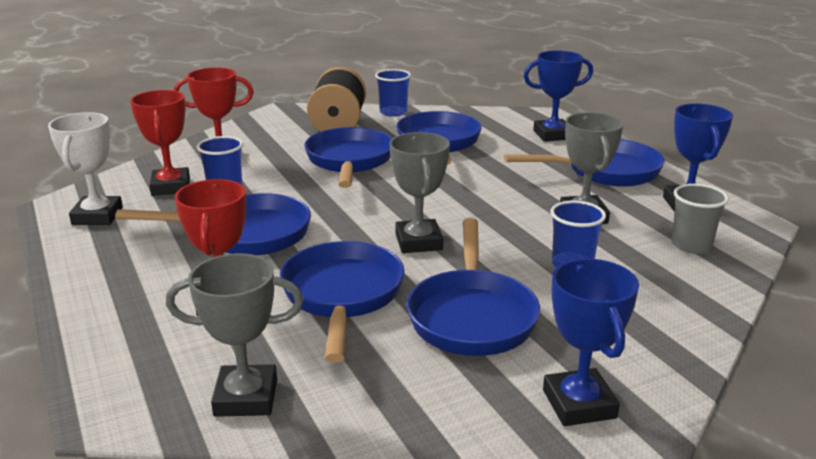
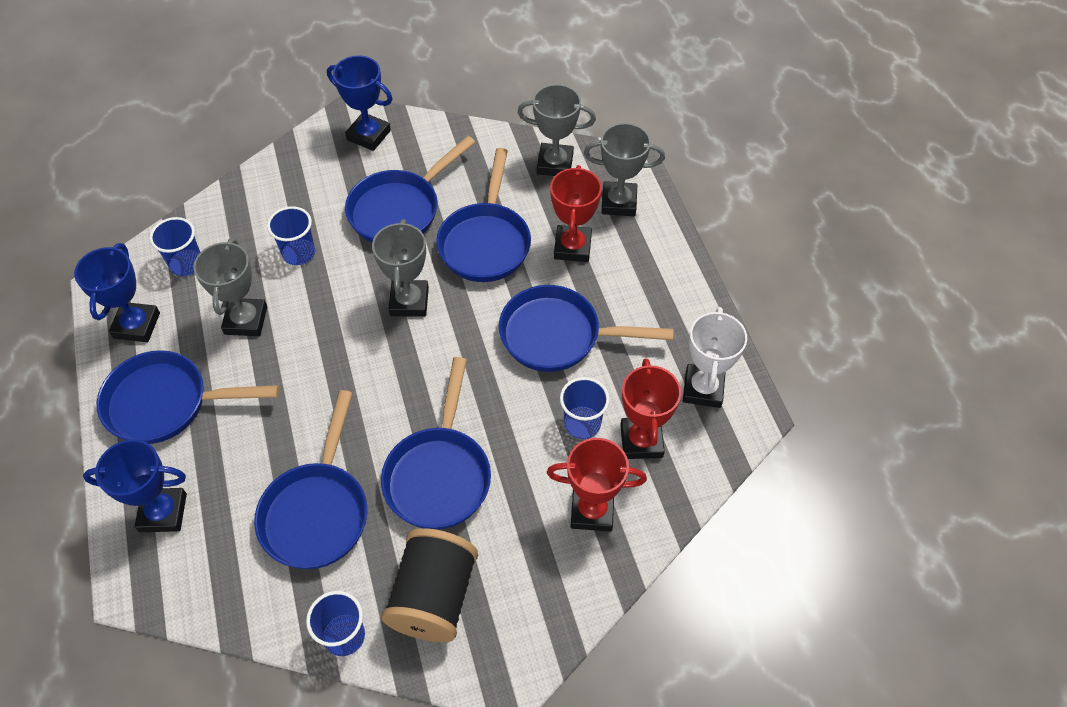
camera: 170 degrees left, 30 degrees up
(147, 357) = (619, 202): none -> grey trophy
(472, 316) = (400, 210): blue pan -> blue pan turned 150 degrees counterclockwise
(579, 404) = (369, 135): blue trophy -> blue trophy turned 60 degrees counterclockwise
(691, 245) = (186, 264): grey cup -> blue cup

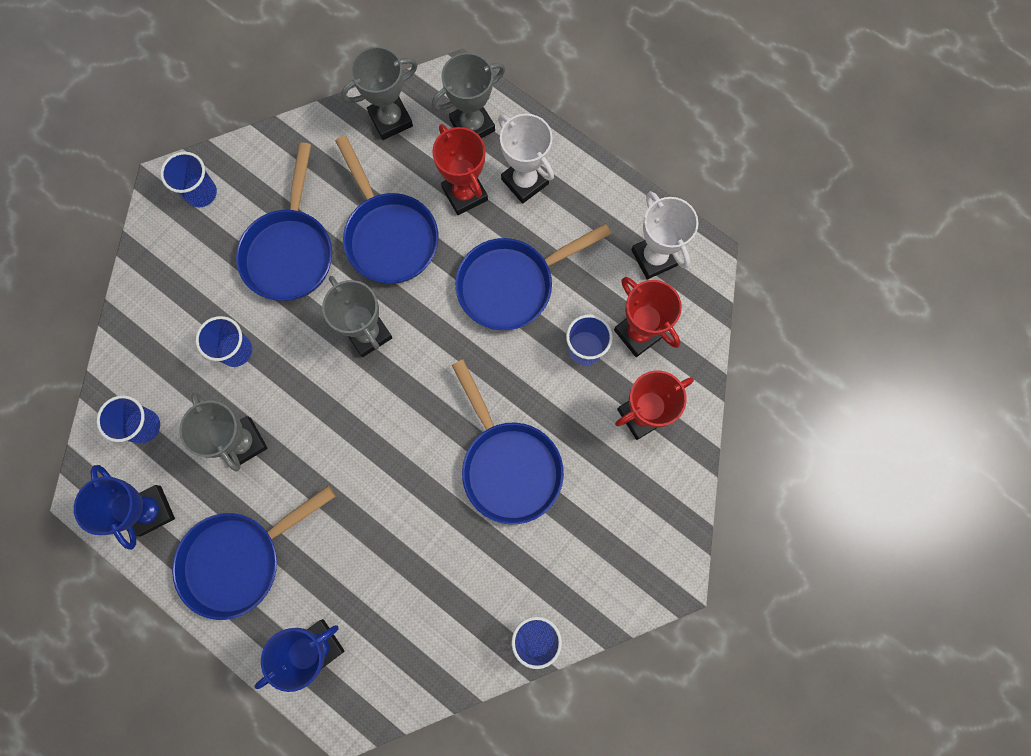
camera: 35 degrees left, 20 degrees up
(317, 511) = (438, 559): blue pan -> none
(369, 135) = (201, 193): blue trophy -> blue cup
(434, 597) = (577, 562): black spool -> none
(631, 266) = (524, 181): none -> white trophy

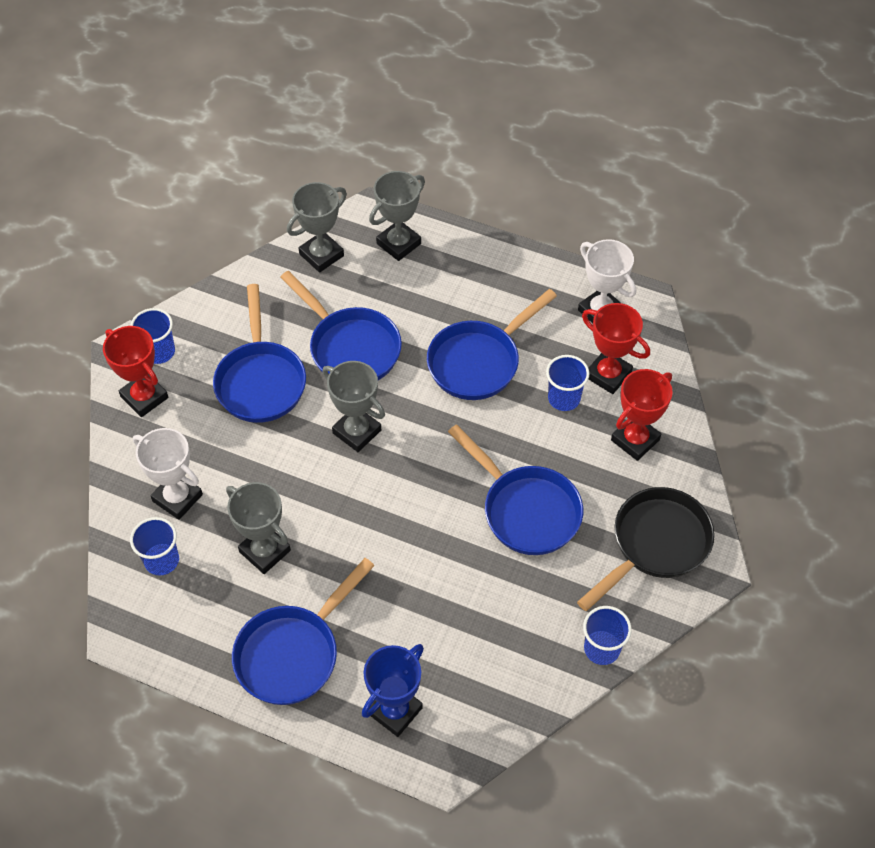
camera: 15 degrees left, 20 degrees down
(151, 510) = (191, 632): blue trophy -> none
(236, 350) = (233, 475): blue cup -> none
(464, 194) = (410, 299): red trophy -> red trophy (144, 397)
(524, 181) = (462, 277): white trophy -> white trophy (177, 498)
(624, 538) = (655, 544): none -> black pan

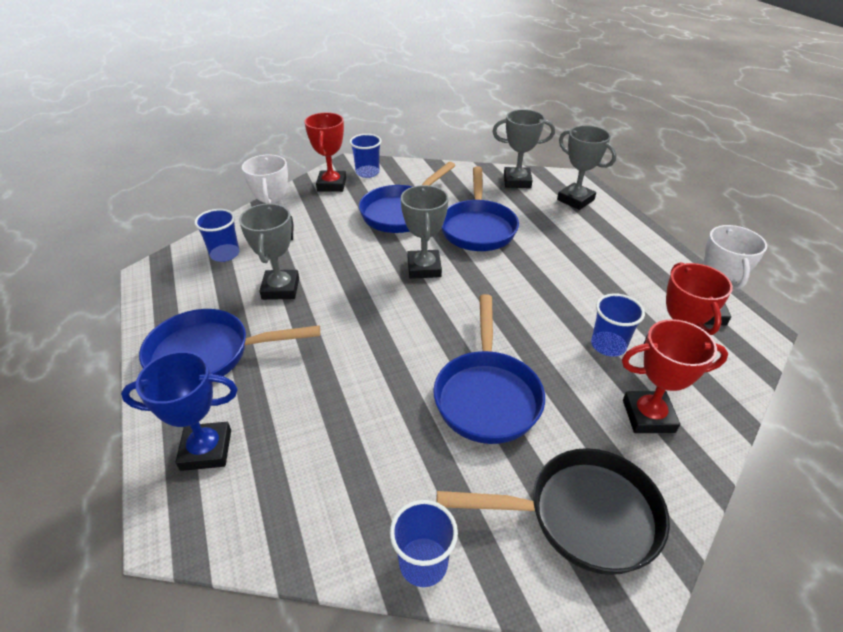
camera: 45 degrees right, 15 degrees down
(398, 243) = (575, 200): grey trophy -> grey trophy turned 45 degrees clockwise
(479, 361) = (560, 283): blue pan -> none

